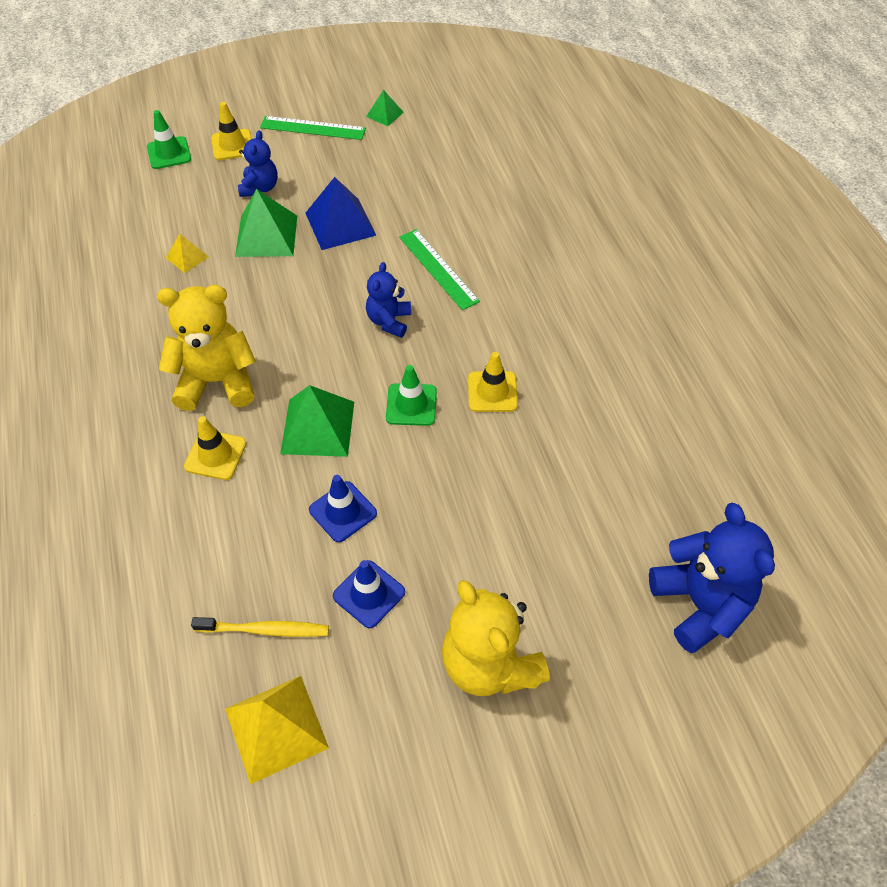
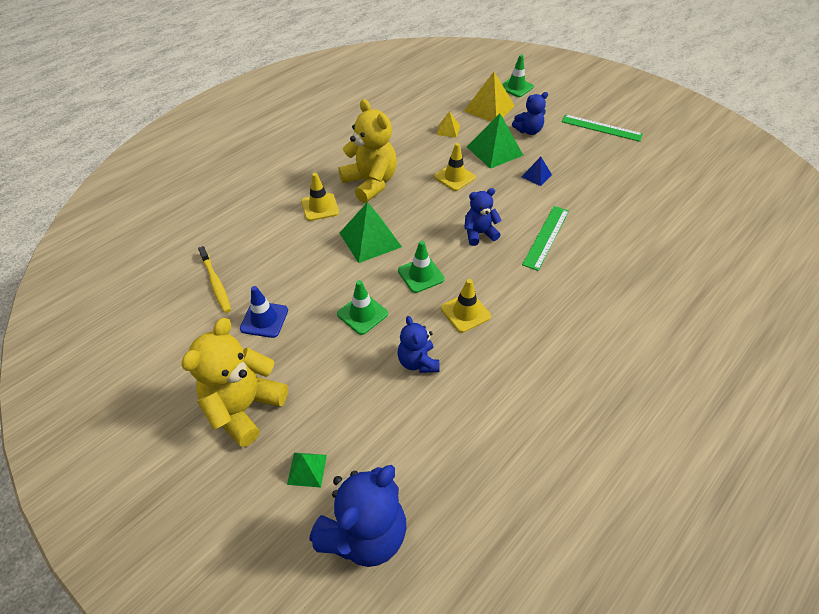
camera: 60 degrees right, 5 degrees down
(232, 145) = (549, 105): yellow traffic cone -> yellow traffic cone (454, 177)
(276, 728) = (154, 318): yellow pyramid -> yellow pyramid (489, 108)
(313, 128) = (601, 128): green ruler -> green ruler turned 45 degrees counterclockwise
(340, 224) = (536, 175): blue pyramid -> blue pyramid, size x0.53
(343, 511) = (316, 279): blue traffic cone -> none
(384, 114) = (652, 151): green pyramid -> green pyramid (307, 469)
(430, 487) = (362, 314): none -> green traffic cone
(530, 466) = (418, 362): none -> blue teddy bear

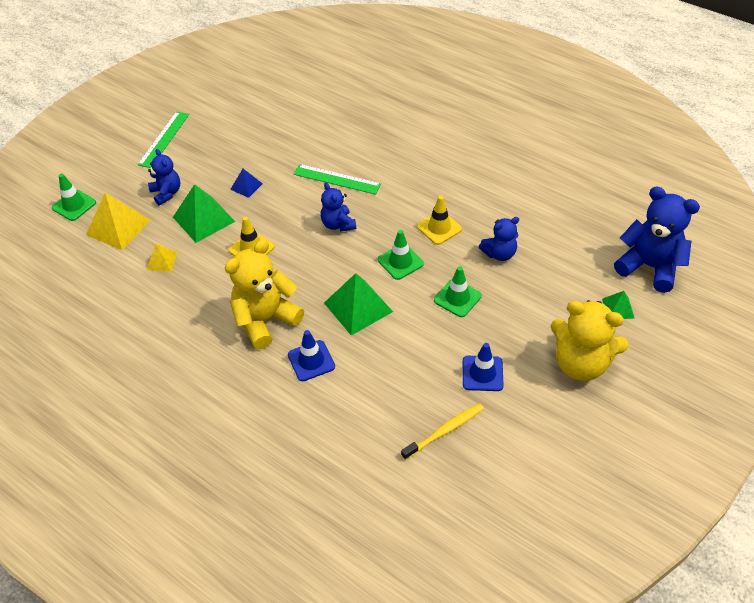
camera: 95 degrees left, 0 degrees up
(320, 207) = (311, 361): yellow traffic cone -> blue traffic cone

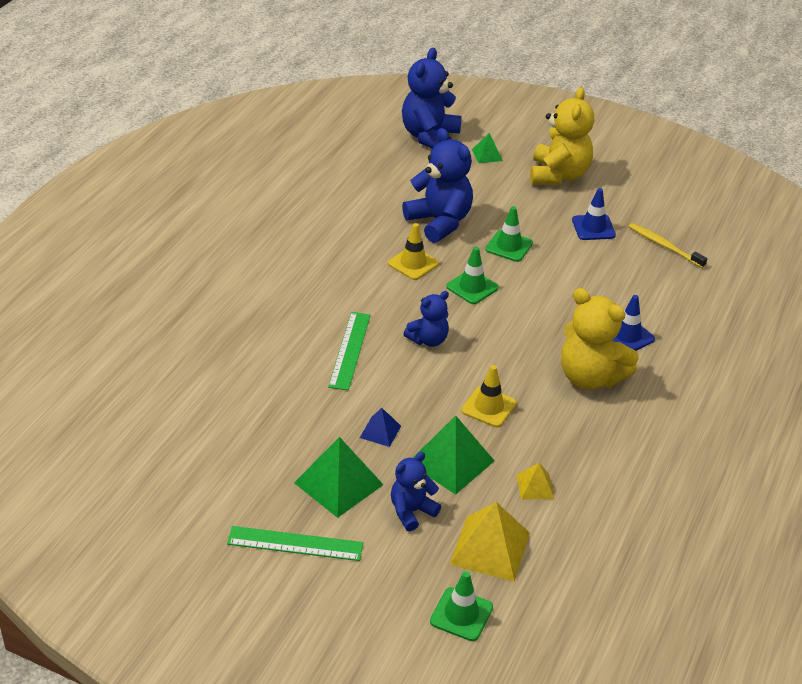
camera: 105 degrees left, 10 degrees down
(358, 307) = (545, 311): green pyramid -> green pyramid (338, 483)
(499, 254) = (439, 222): blue teddy bear -> blue teddy bear, size x1.73

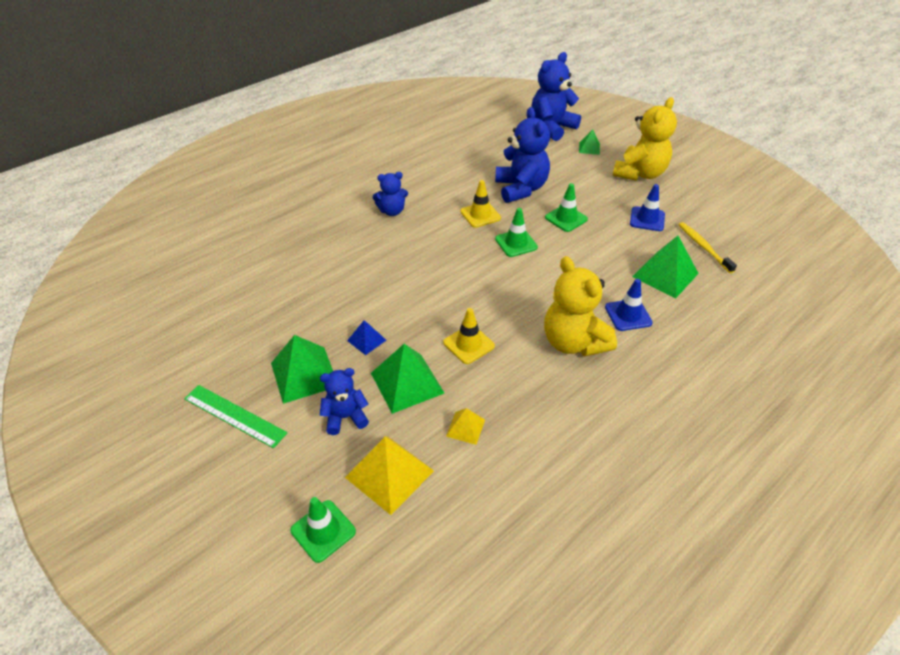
camera: 25 degrees right, 5 degrees up
(349, 350) = (387, 269): green ruler -> none
(428, 340) = (454, 276): blue teddy bear -> blue teddy bear (392, 211)
(641, 285) = (665, 274): none -> green pyramid

